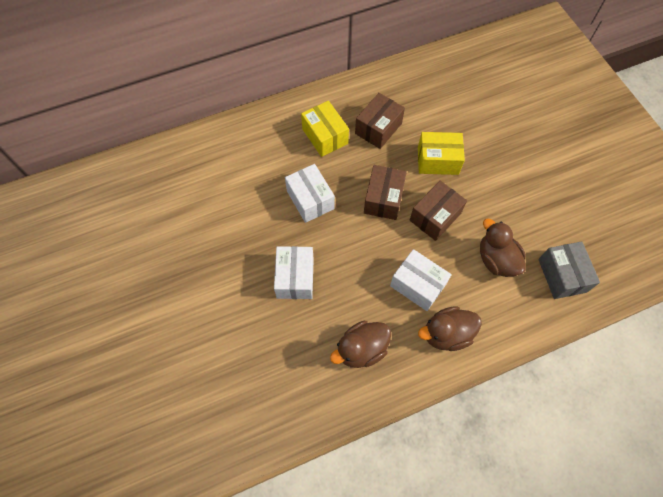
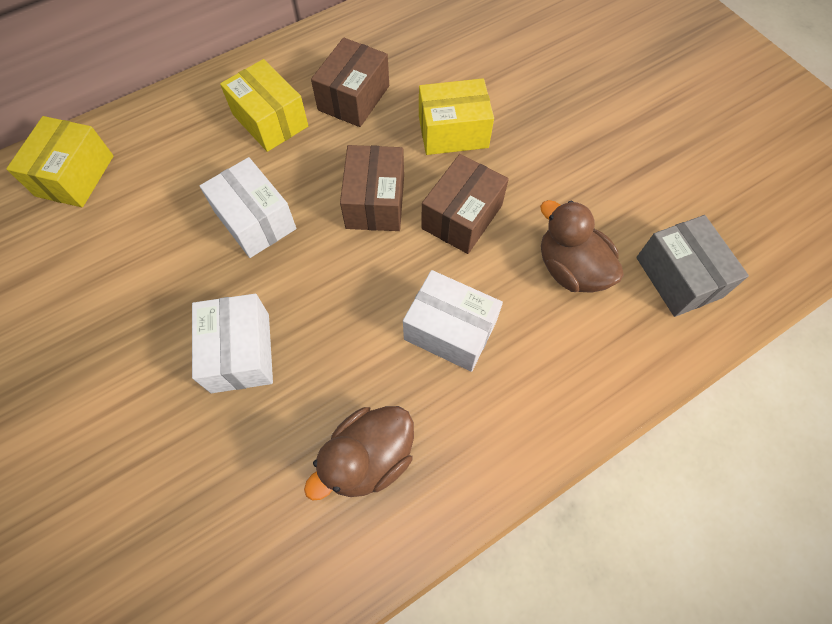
camera: 10 degrees left, 0 degrees up
(206, 155) = (75, 176): none -> yellow box
(446, 334) = (510, 405): brown duck -> none

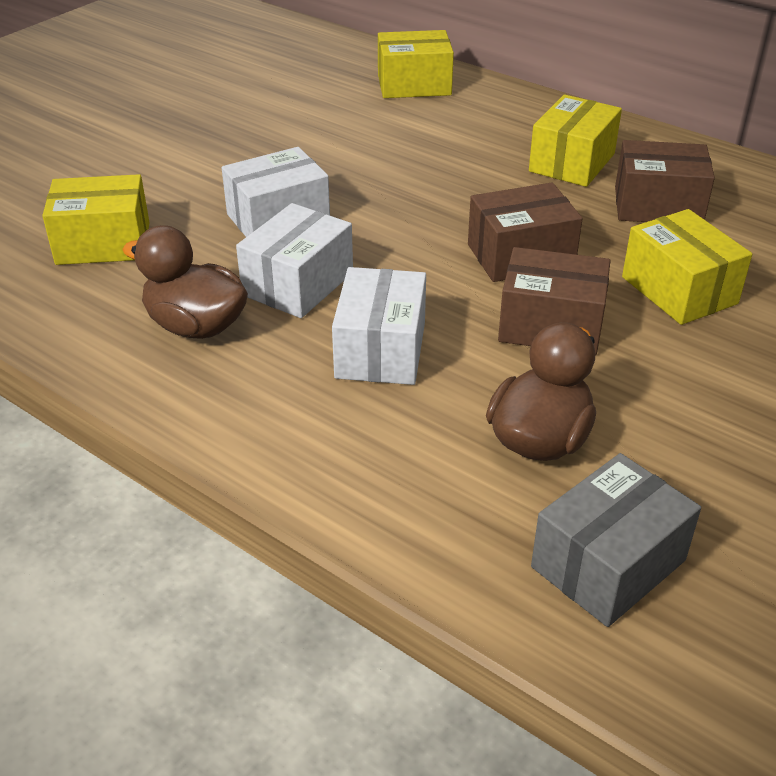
camera: 70 degrees right, 25 degrees down
(202, 517) = (103, 243): none -> yellow box
(255, 220) = (436, 187): white box -> white box (298, 284)

